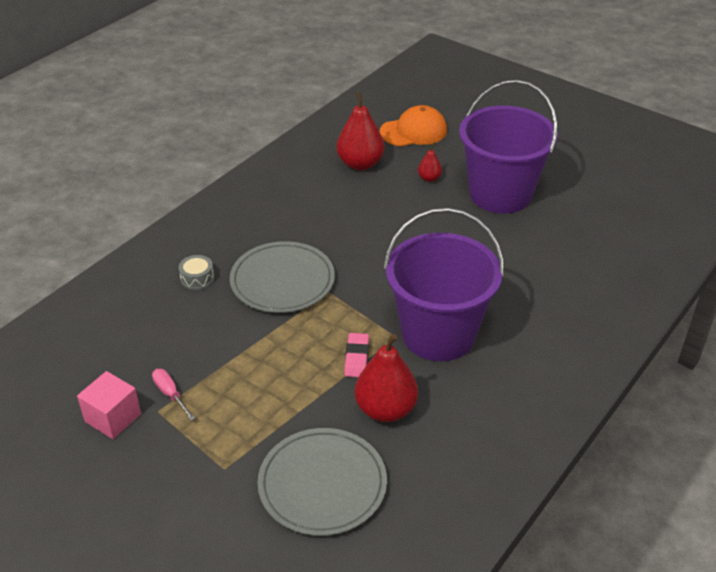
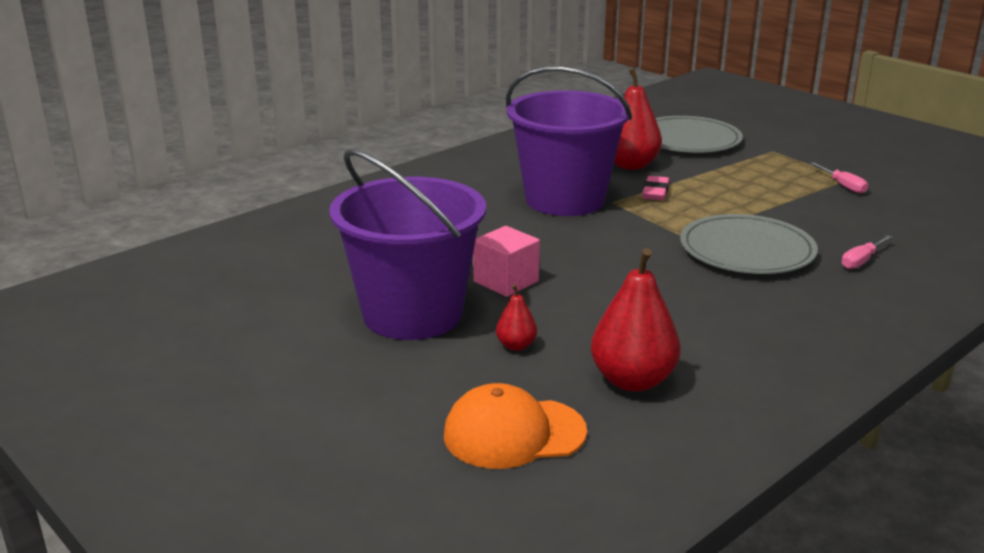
camera: 170 degrees left, 15 degrees down
(113, 418) = (891, 178): pink cube -> pink cube (506, 281)
(197, 278) = (861, 261): grey drum -> pink screwdriver

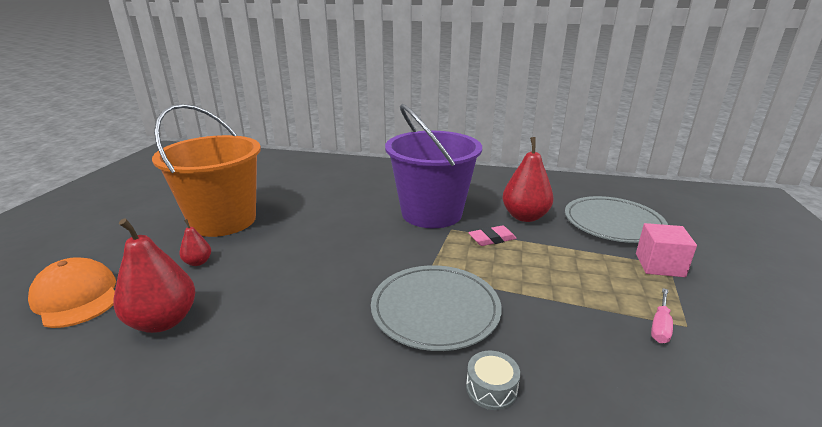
camera: 55 degrees right, 0 degrees up
(412, 314) = (223, 221): purple bucket -> orange bucket
(506, 281) = (287, 232): pink cube -> pink cube (659, 265)
(861, 261) = (491, 388): pink screwdriver -> grey drum

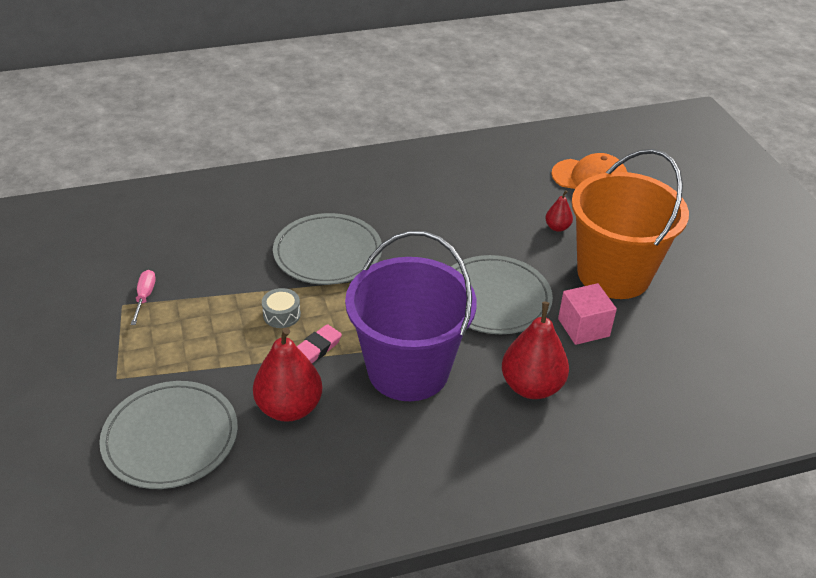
camera: 150 degrees right, 15 degrees up
(163, 321) = (506, 186): red pear -> red pear (531, 386)
(327, 231) = (494, 298): none -> grey plate
(491, 388) = (264, 217): grey drum -> grey drum (282, 315)
(659, 265) = (127, 373): pink cube -> pink cube (583, 327)

